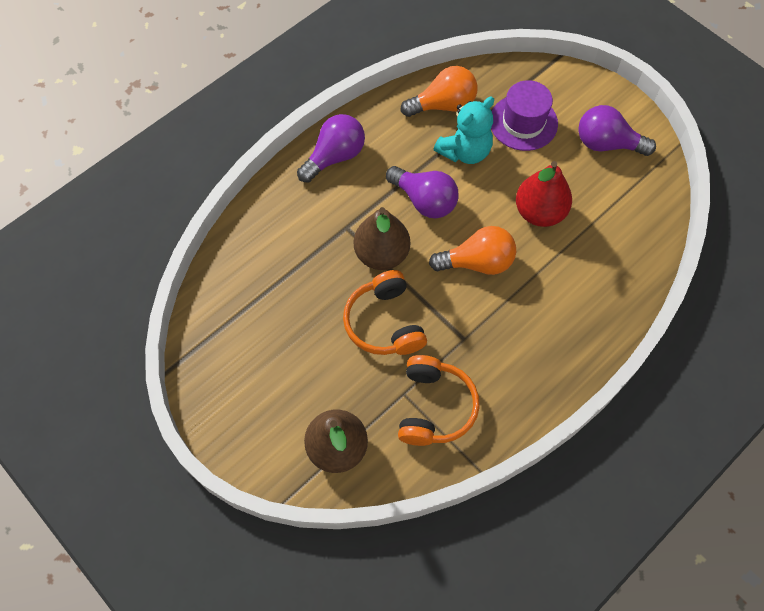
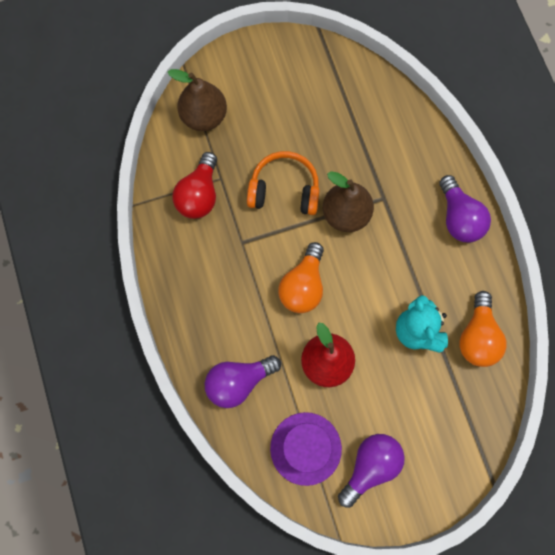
camera: 115 degrees right, 10 degrees up
(424, 201) = (381, 271): purple light bulb -> purple light bulb (238, 382)
(434, 407) = (199, 195): orange headphones -> red light bulb
(523, 122) = (427, 400): purple hat -> purple hat (305, 448)

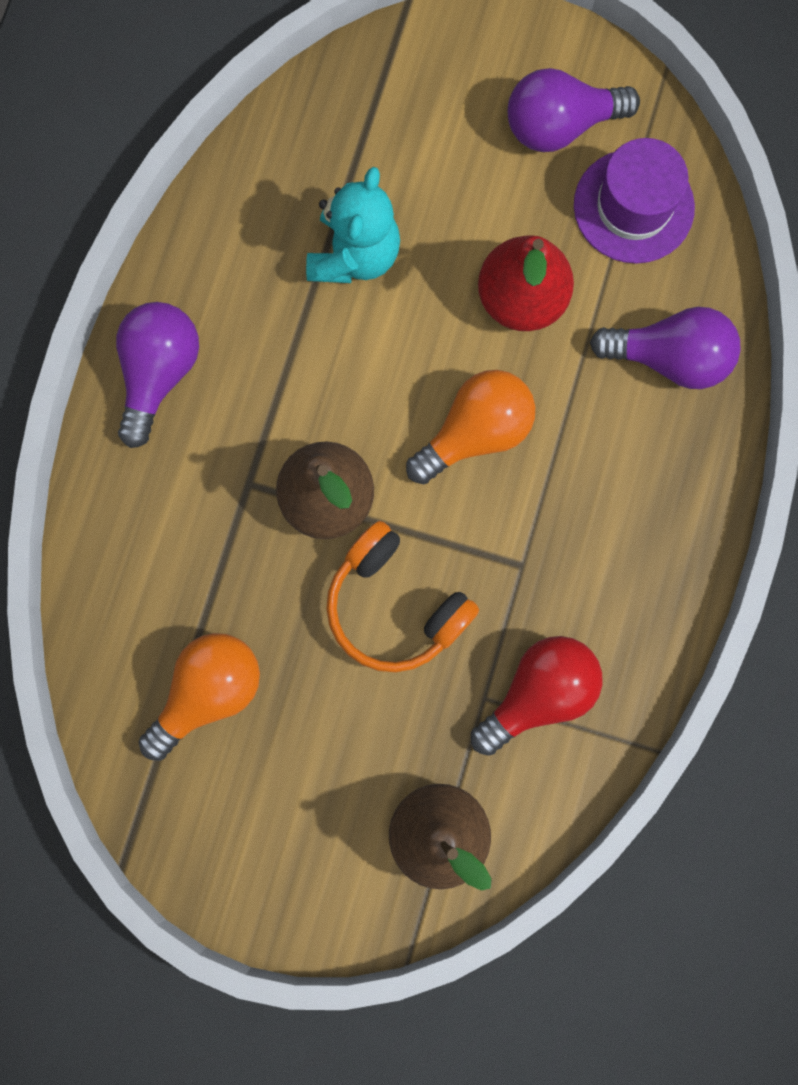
camera: 145 degrees left, 5 degrees up
(477, 337) = (275, 190): orange light bulb -> orange light bulb (208, 692)

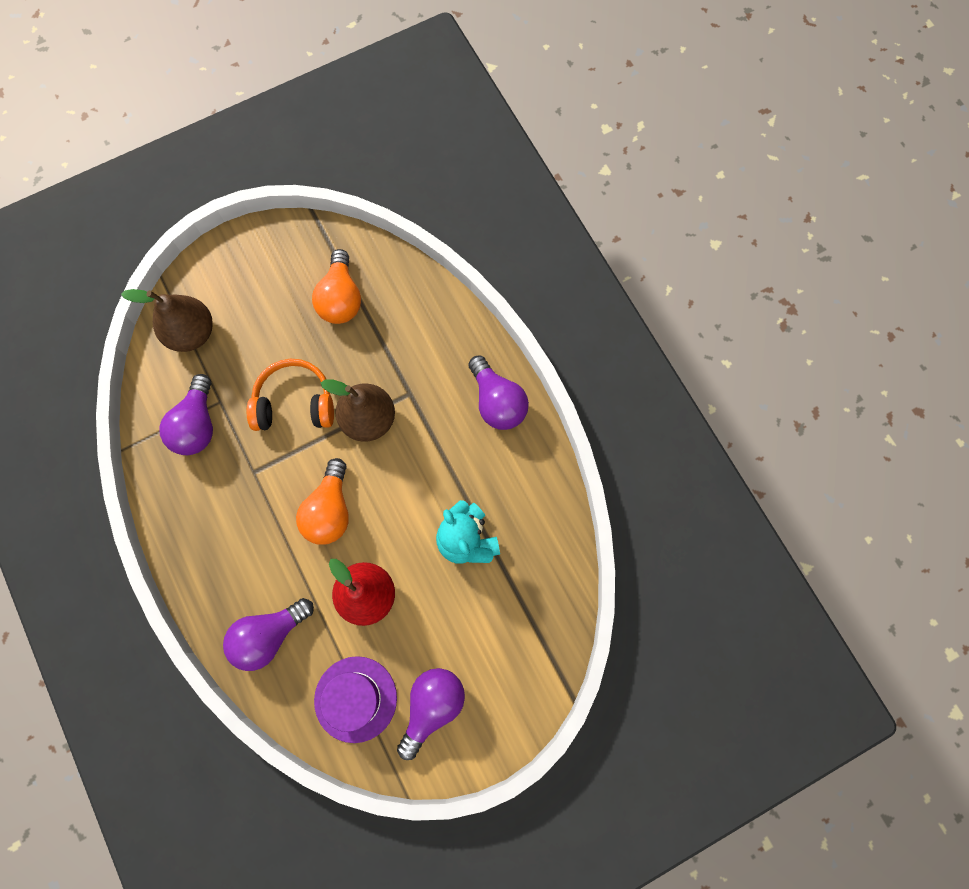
camera: 135 degrees right, 5 degrees down
(538, 693) = (197, 425): red light bulb -> purple light bulb

